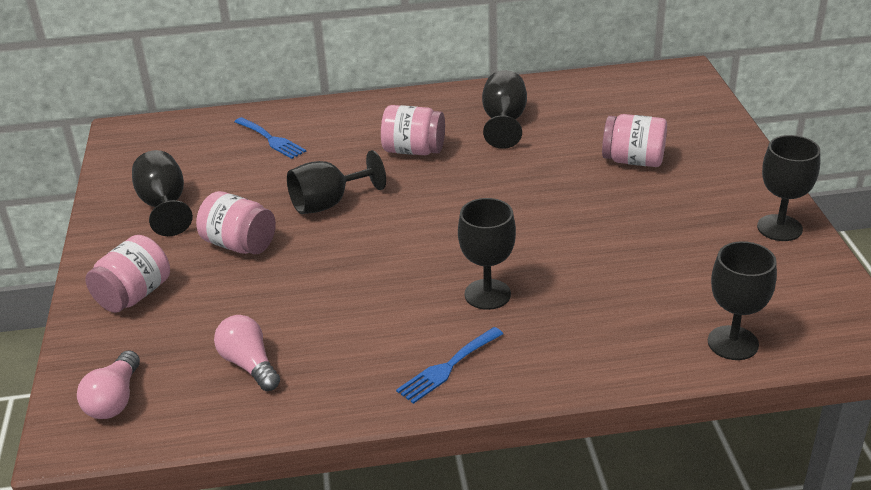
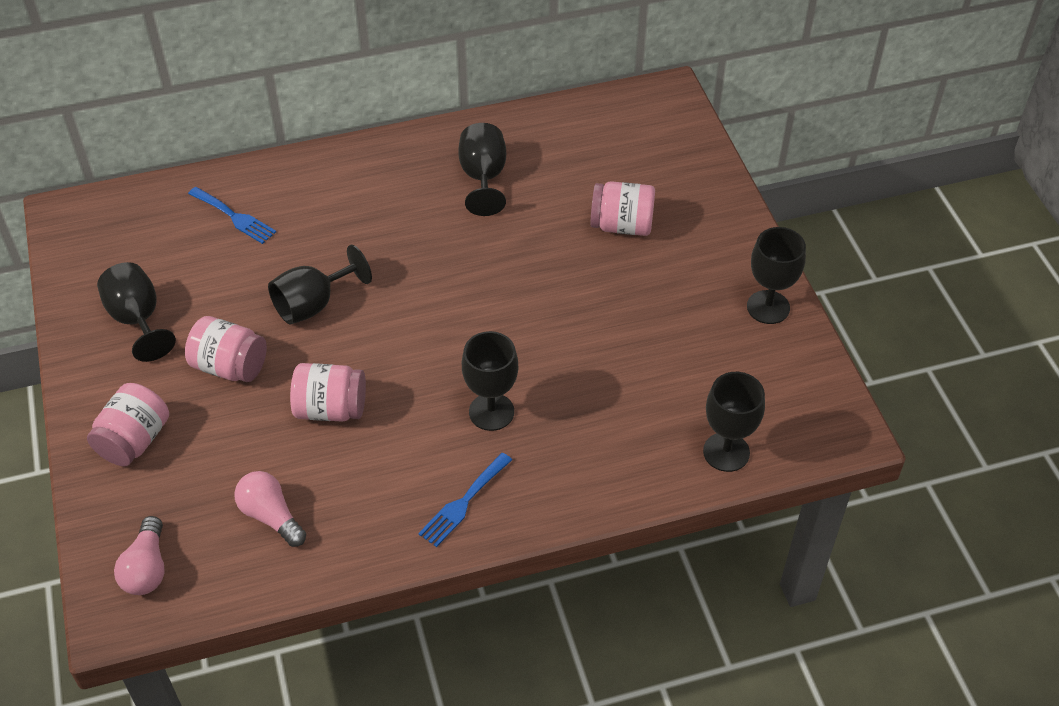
camera: 10 degrees left, 15 degrees up
(414, 150) = (392, 224): pink jar -> pink jar (331, 409)

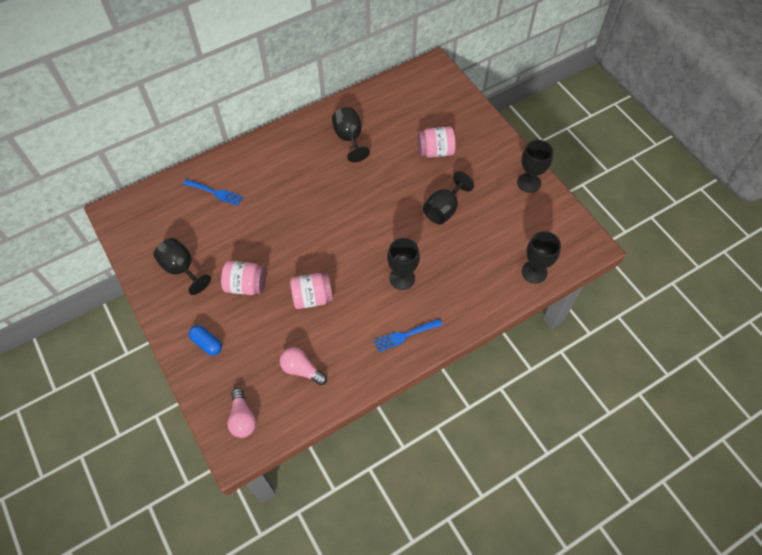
camera: 15 degrees left, 10 degrees up
(134, 440) = (207, 343): pink jar -> blue capsule
(313, 304) = (280, 236): black goblet -> black goblet (444, 209)
(463, 503) = (405, 335): blue fork -> blue fork turned 45 degrees clockwise

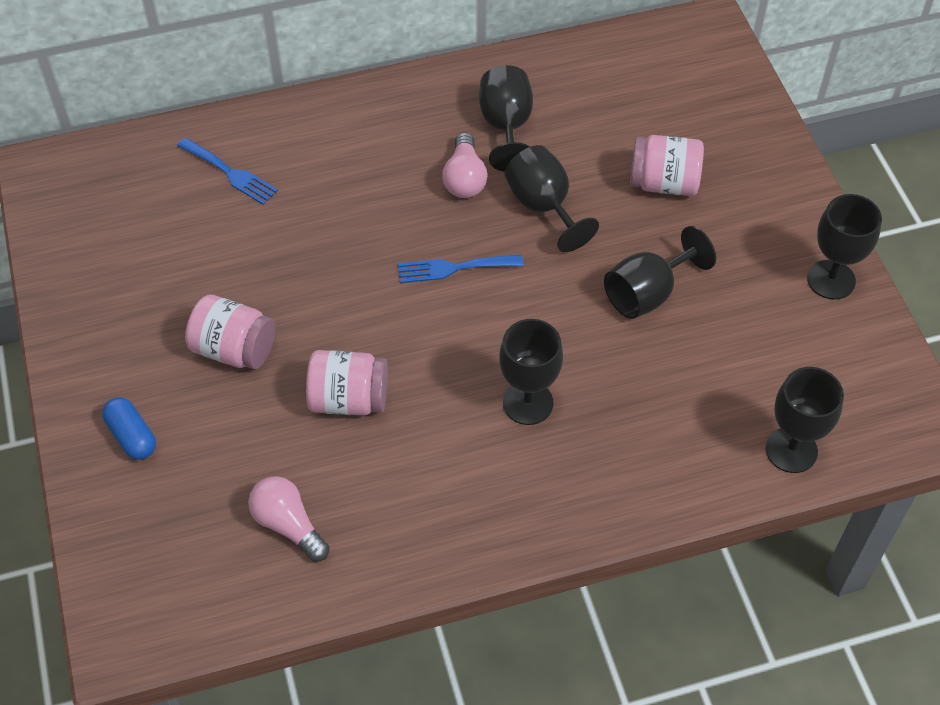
camera: 15 degrees right, 5 degrees down
(182, 269) = (129, 294): black goblet -> black goblet (544, 207)
(242, 418) = (153, 586): pink light bulb -> pink light bulb (464, 178)
(405, 335) = (501, 509): blue fork -> blue fork (453, 268)

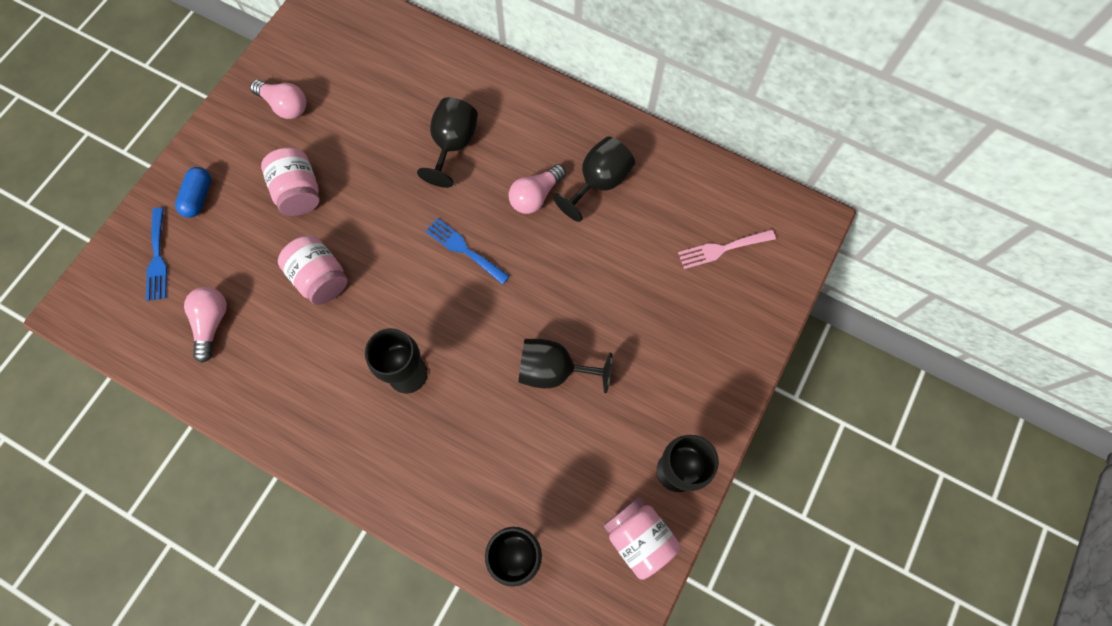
camera: 45 degrees right, 15 degrees up
(123, 291) = (285, 106): none -> pink light bulb
(230, 173) = (414, 79): blue fork -> blue fork (157, 258)
(544, 207) = (559, 256): black goblet -> black goblet (453, 145)
(663, 183) = (650, 306): pink jar -> pink jar (638, 538)
(667, 97) = (722, 249): none -> pink fork

